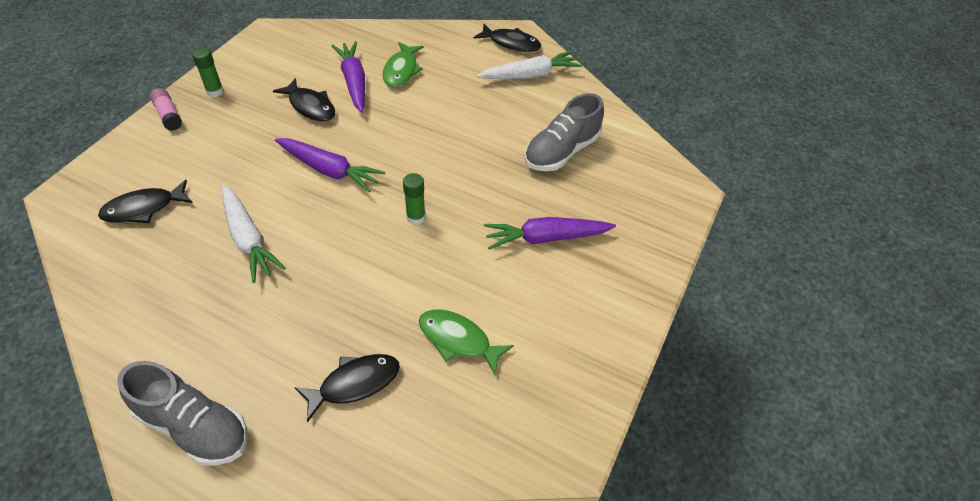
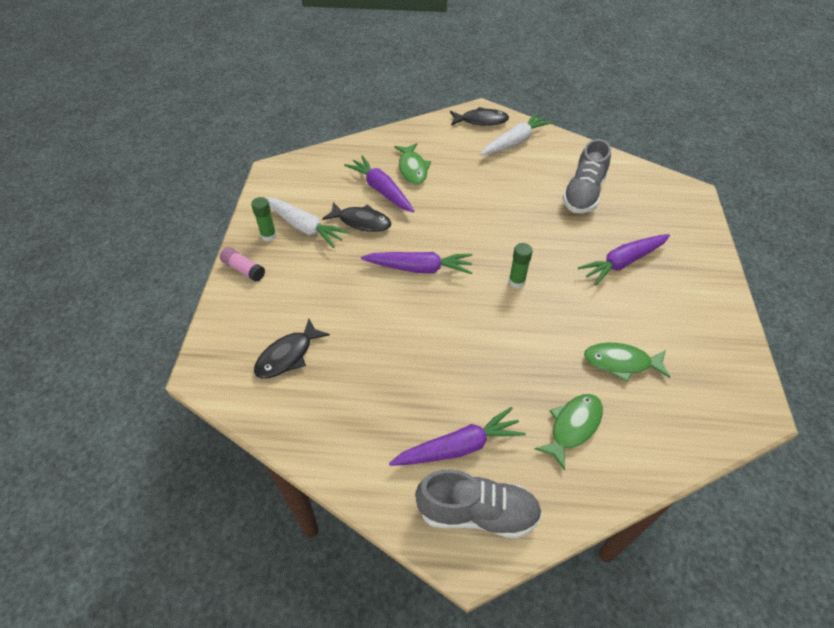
camera: 20 degrees left, 0 degrees up
(228, 356) = (459, 447): none -> purple carrot
(248, 239) = (398, 347): white carrot -> white carrot (304, 227)
(355, 384) = (573, 427): black fish -> green fish

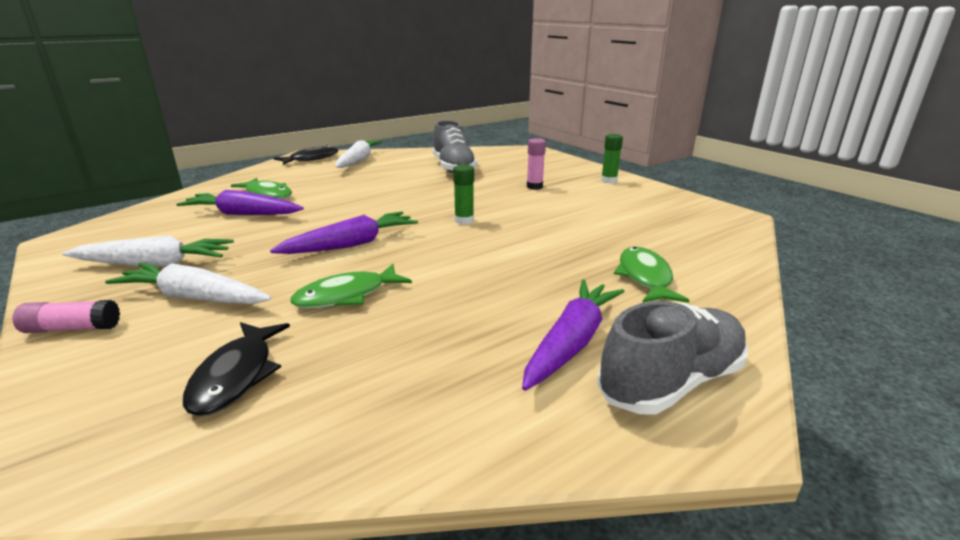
camera: 40 degrees left, 25 degrees down
(268, 235) = (97, 287): green glue stick -> green glue stick (609, 181)
(305, 275) = (194, 297): none -> white carrot
(361, 222) = (239, 238): black fish -> none
(621, 362) = (616, 229): green fish -> green fish (346, 296)
(622, 262) = (534, 187): purple carrot -> pink glue stick

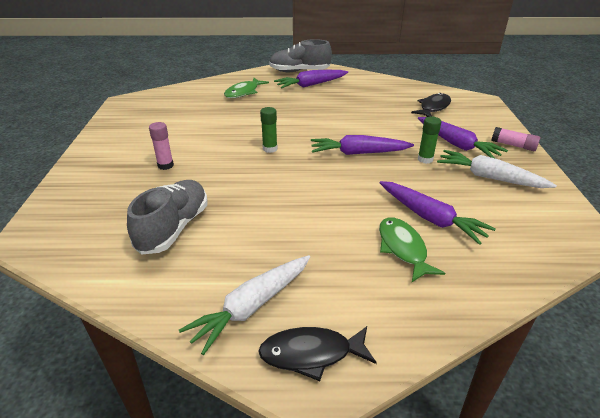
camera: 145 degrees left, 10 degrees up
(194, 297) = (457, 144): white carrot -> purple carrot
(346, 296) = (379, 123): green fish -> none
(609, 181) = (103, 151): green glue stick -> green glue stick (425, 159)

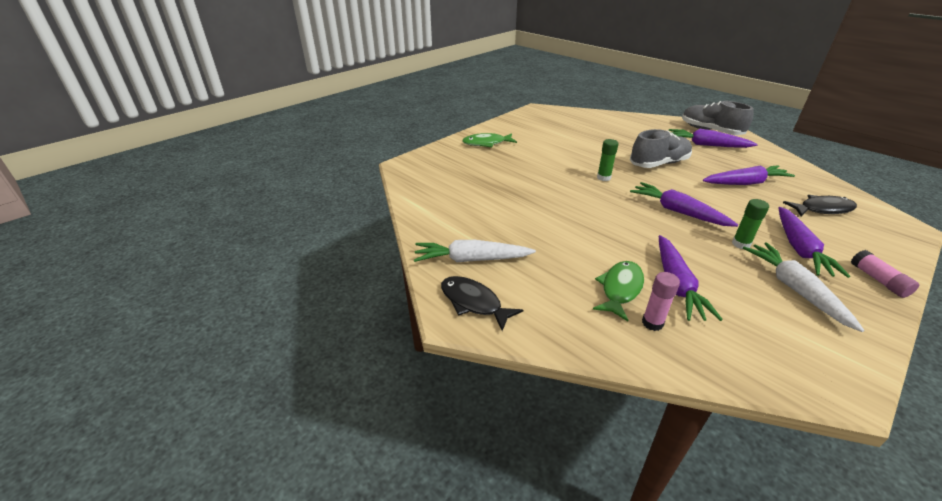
camera: 45 degrees right, 0 degrees up
(165, 165) = (517, 159): pink glue stick -> pink glue stick (652, 323)
(174, 228) = (479, 196): grey shoe -> grey shoe (659, 164)
(243, 92) = (635, 131): green fish -> green fish (486, 143)
(371, 107) = (745, 183): none -> purple carrot

